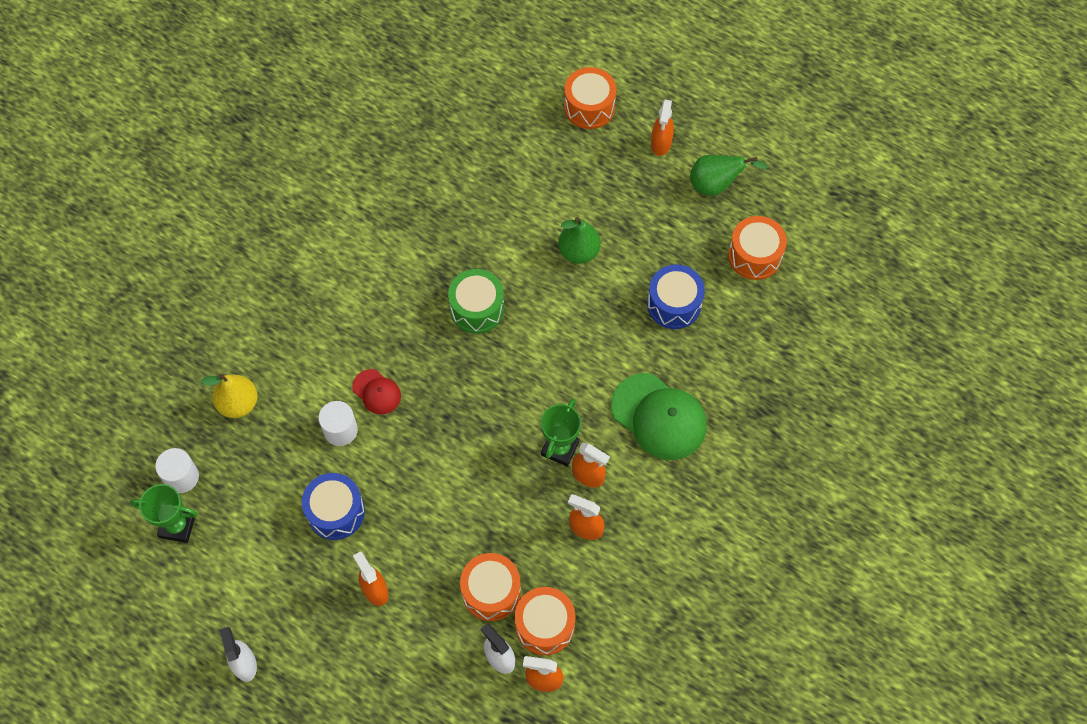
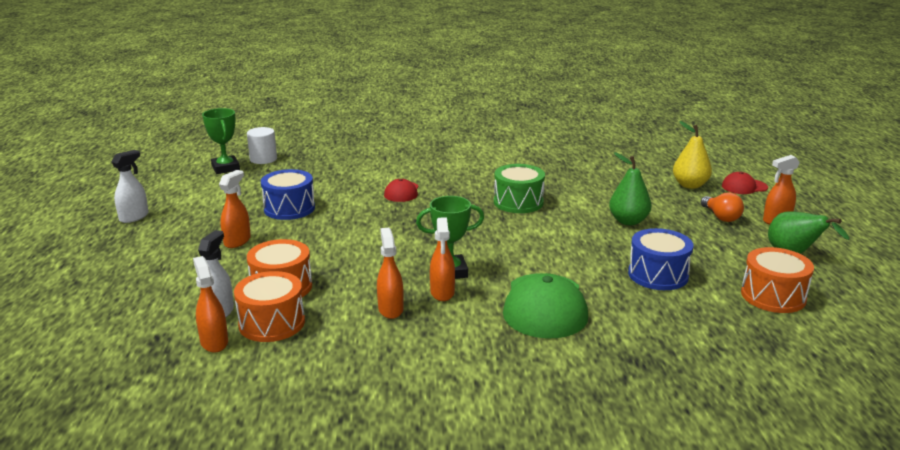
camera: 55 degrees right, 40 degrees down
(238, 403) = (336, 158): yellow pear -> yellow pear (690, 185)
(340, 430) = (356, 190): white cylinder -> none
(589, 107) = (744, 187): orange drum -> red cap
(625, 177) = (721, 217): none -> orange light bulb

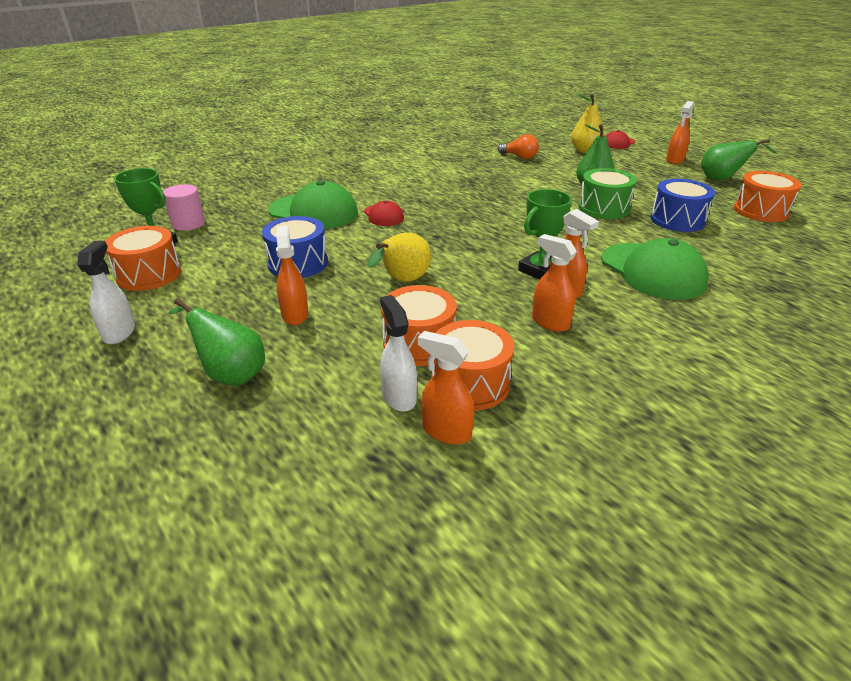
camera: 35 degrees left, 10 degrees up
(154, 262) = (231, 374): none -> green pear
(195, 187) = (149, 274): none -> orange drum
(263, 159) = (188, 224): white cylinder -> pink cylinder
(337, 244) = (402, 281): none -> yellow pear
(356, 174) = (313, 212): none -> green cap
(518, 202) = (493, 196): green drum -> green drum (603, 208)
(721, 217) = (641, 167): orange light bulb -> orange light bulb (519, 157)

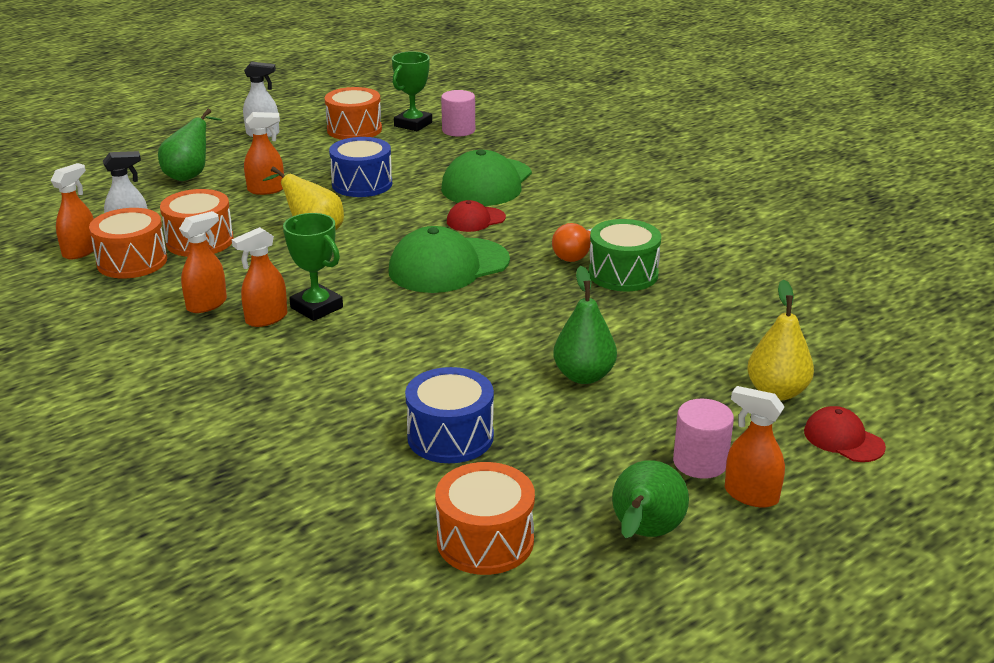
camera: 90 degrees right, 5 degrees down
(519, 157) = (717, 321): orange light bulb -> orange light bulb (575, 255)
(603, 208) = (498, 375): green drum -> green drum (623, 274)
(652, 271) = (294, 384): green cap -> green cap (448, 266)
(656, 167) = (700, 462): none -> pink cylinder

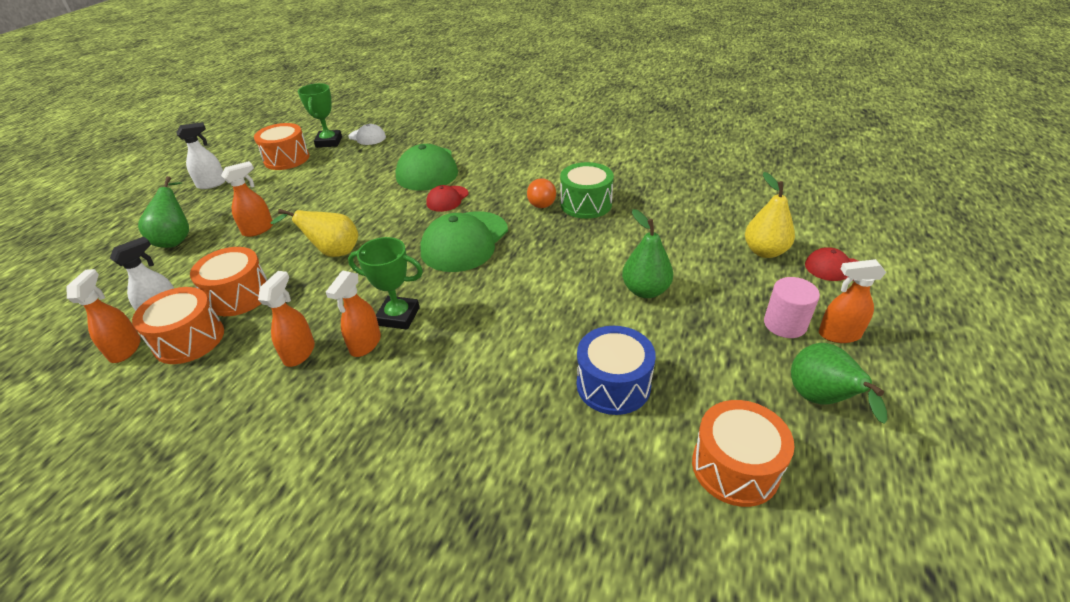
camera: 30 degrees left, 10 degrees up
(362, 184) = (334, 199): blue drum -> none
(458, 130) = (367, 137): pink cylinder -> white cap

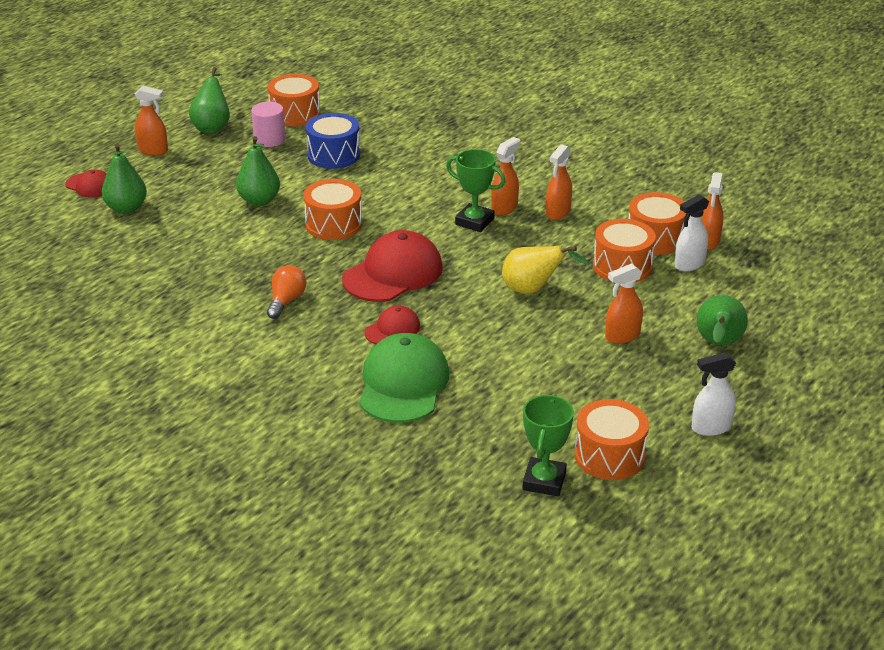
camera: 165 degrees left, 5 degrees down
(367, 137) = (479, 478): white cap -> none
(465, 241) = (393, 273): green cap -> red cap
(547, 279) = (333, 224): none -> orange drum
(586, 204) = (241, 288): green drum -> none
(764, 251) = (126, 208): yellow pear -> green pear
(785, 324) = (181, 162): pink cylinder -> pink cylinder (269, 139)

